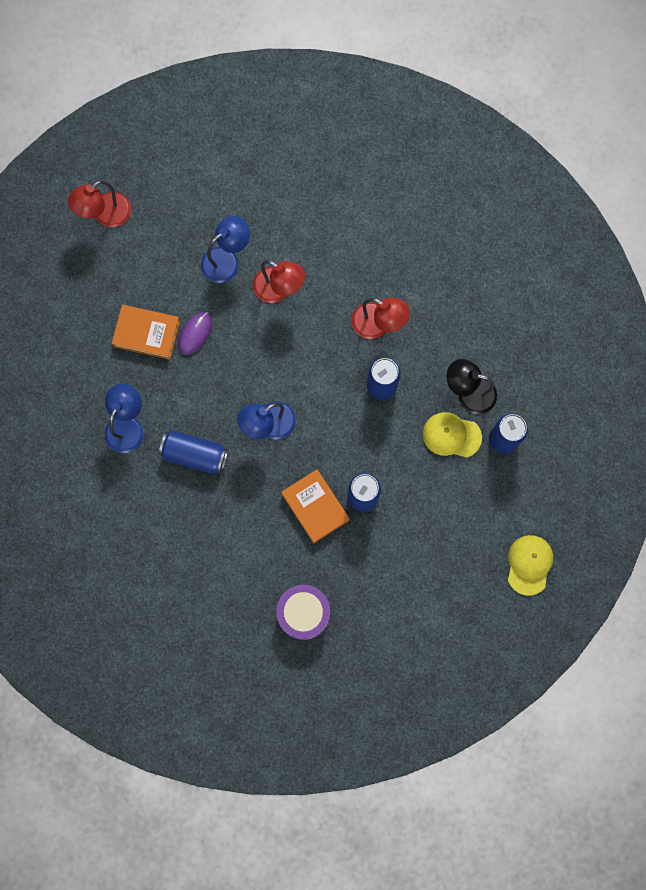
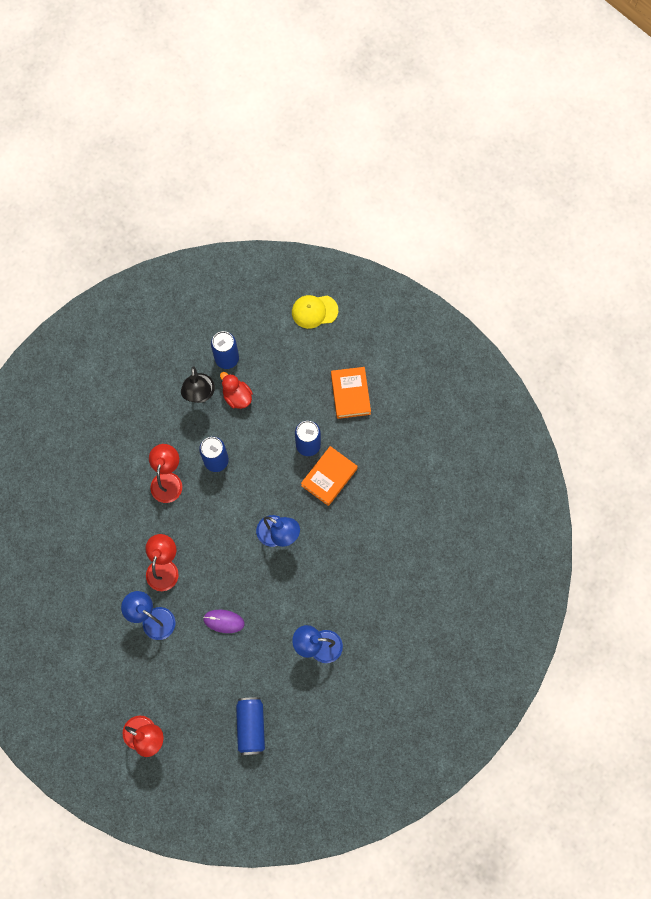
camera: 110 degrees left, 5 degrees down
(147, 333) = (237, 660): orange book -> orange book (350, 394)
(194, 455) = (322, 584): blue can -> blue can (251, 726)
(303, 613) = (411, 457): purple drum -> none
(451, 435) = (237, 396): yellow cap -> red duck

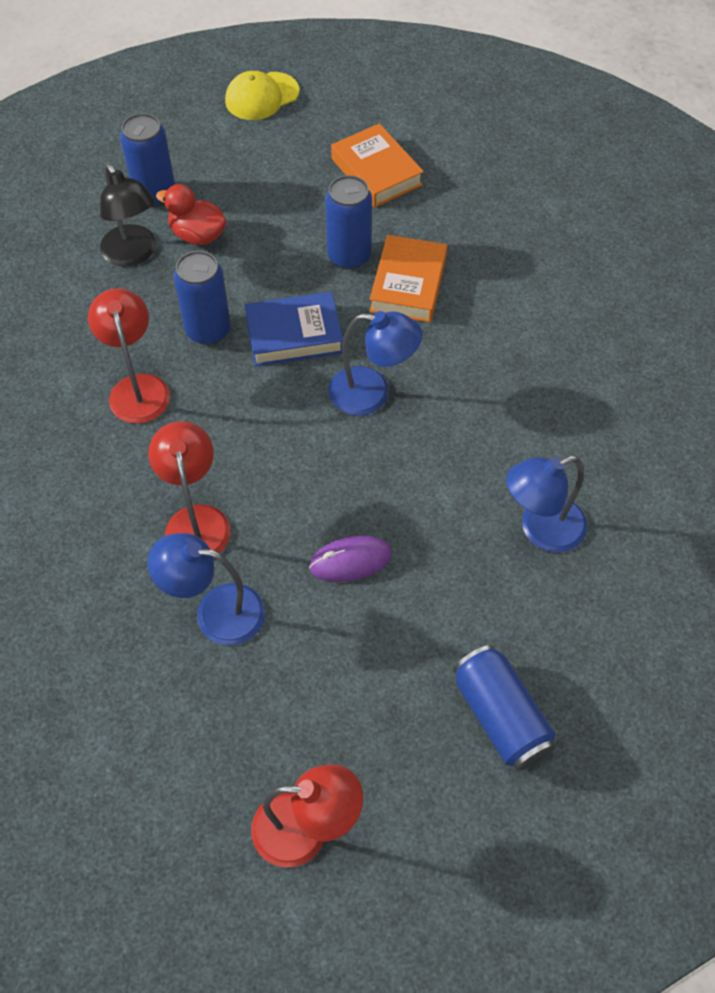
camera: 25 degrees left, 15 degrees down
(257, 482) = (294, 334): none -> blue book

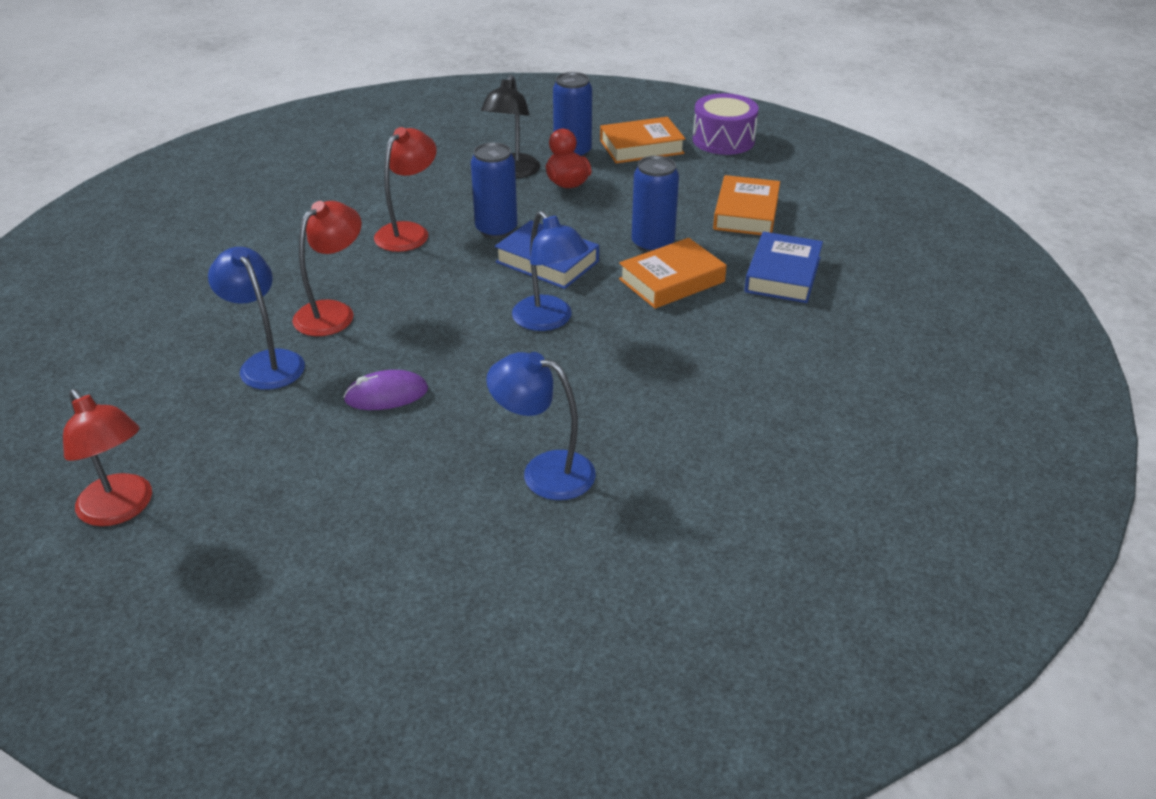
camera: 45 degrees right, 20 degrees down
(205, 149) = (641, 147): none -> orange book
(262, 96) = (723, 140): yellow cap -> purple drum
(350, 561) = (386, 395): purple mouse -> purple mouse turned 45 degrees counterclockwise
(475, 220) = (782, 274): none -> blue book
(501, 716) = (334, 553): blue can -> none

